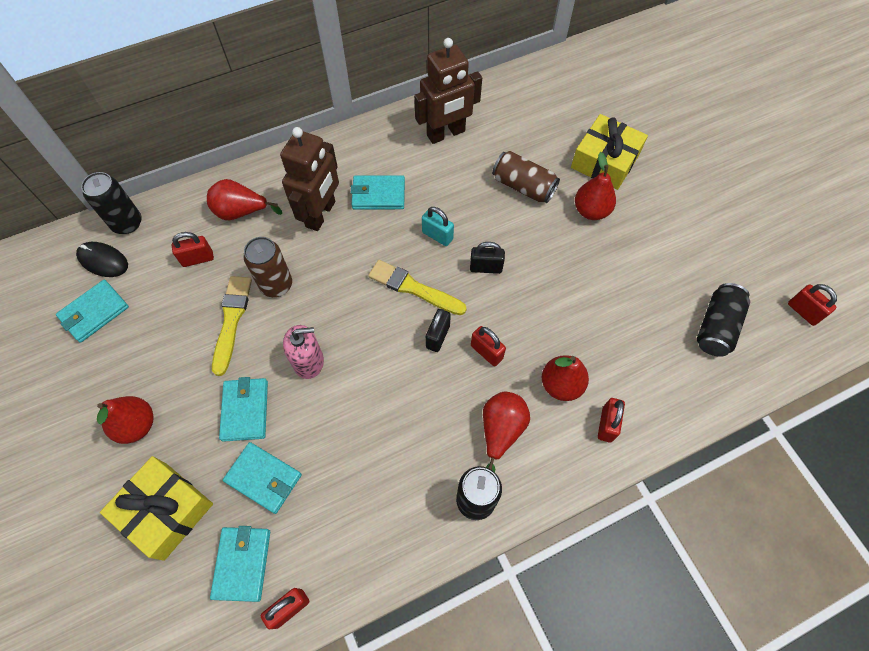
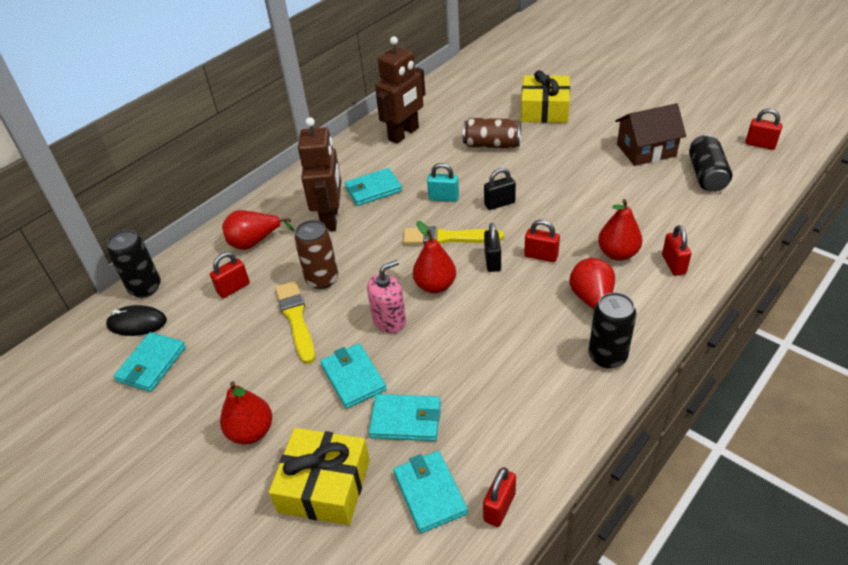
camera: 20 degrees left, 20 degrees down
(591, 211) = (557, 141): red pear -> red pear (435, 285)
(675, 264) = (646, 150): none -> brown house

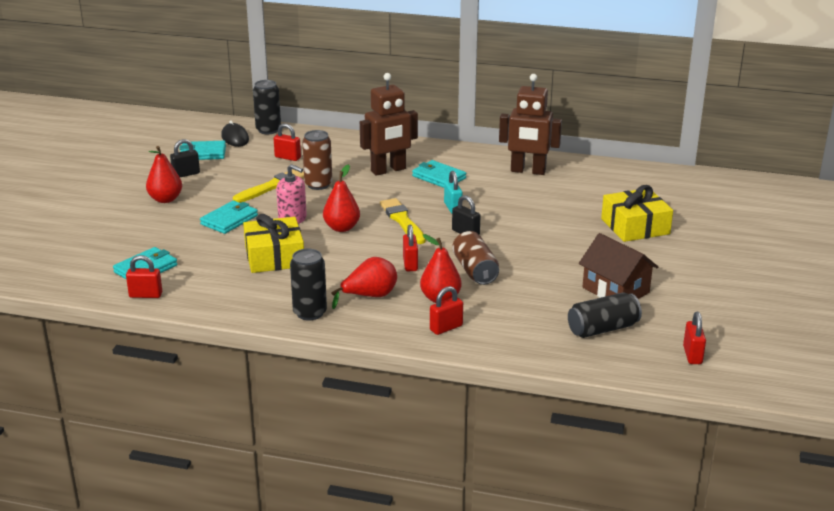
camera: 60 degrees right, 15 degrees down
(254, 242) = (340, 151): red pear -> none
(324, 485) = (136, 233): yellow gift -> yellow gift (274, 256)
(406, 420) = (202, 247): turquoise wallet -> none
(492, 145) = (549, 212): brown can -> brown can (475, 271)
(492, 261) = (387, 245): black padlock -> black padlock (186, 174)

